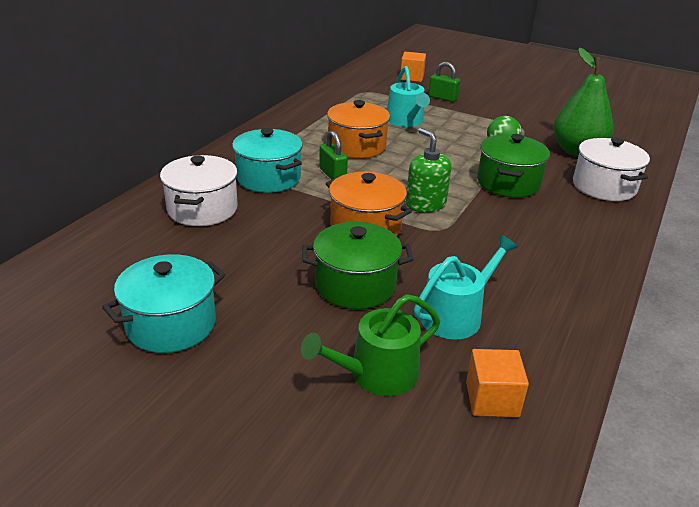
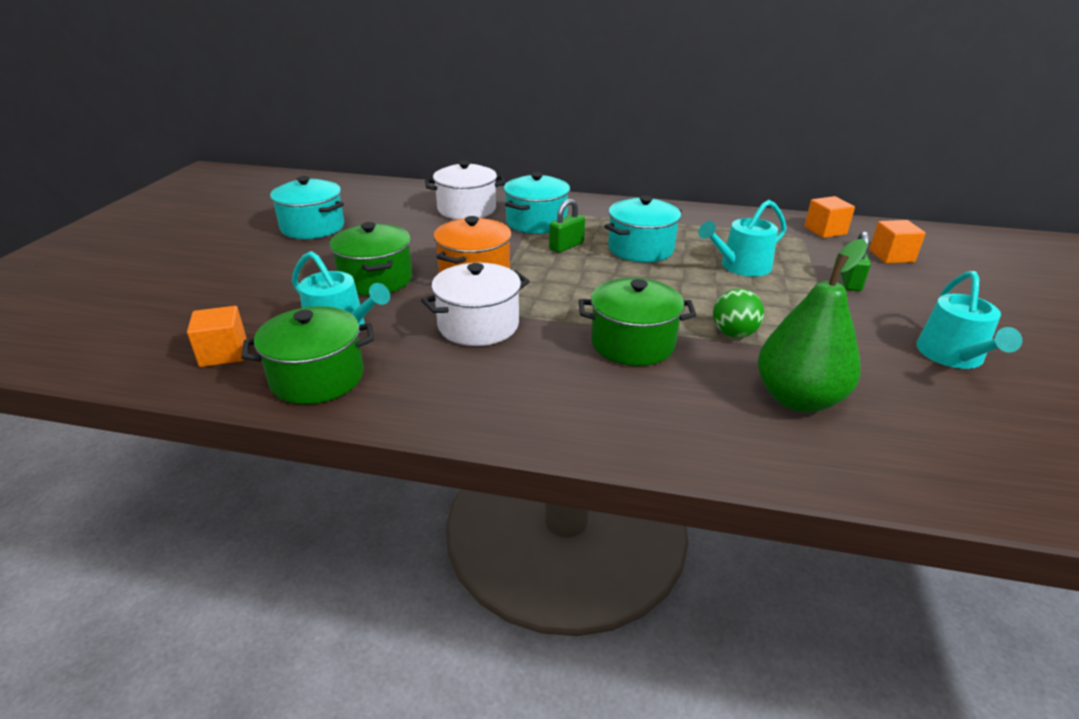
camera: 75 degrees right, 0 degrees up
(357, 146) = (640, 249): orange pot -> turquoise pot
(362, 82) = (825, 231): none -> orange cube
(376, 374) = (258, 301): green watering can -> none
(425, 204) = (540, 296): green soap dispenser -> none
(536, 102) = (953, 356): none -> turquoise watering can
(544, 333) = (317, 378): none -> green pot
(604, 186) = (691, 424): white pot -> white pot (478, 325)

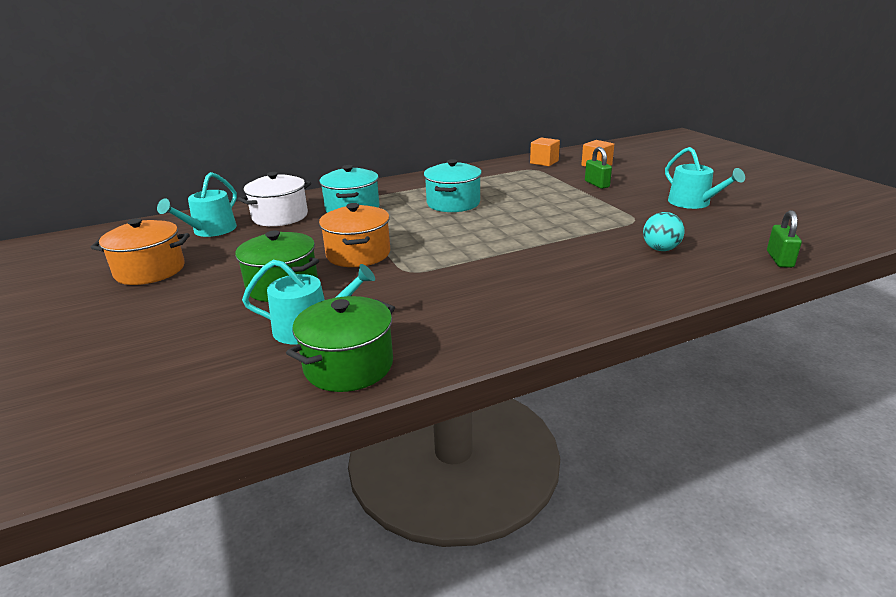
camera: 35 degrees left, 5 degrees down
(223, 353) = (228, 387): orange cube -> none
(313, 227) = (150, 270): turquoise pot -> orange pot
(478, 325) = (418, 284): white pot -> none
(566, 246) = (400, 217): green padlock -> green padlock (779, 259)
(632, 343) = (534, 256): green pot -> none
(734, 334) = (580, 230): green ball -> none
(740, 266) = (528, 194): turquoise watering can -> turquoise watering can (210, 231)
(798, 399) = (660, 249): green pear -> turquoise ball

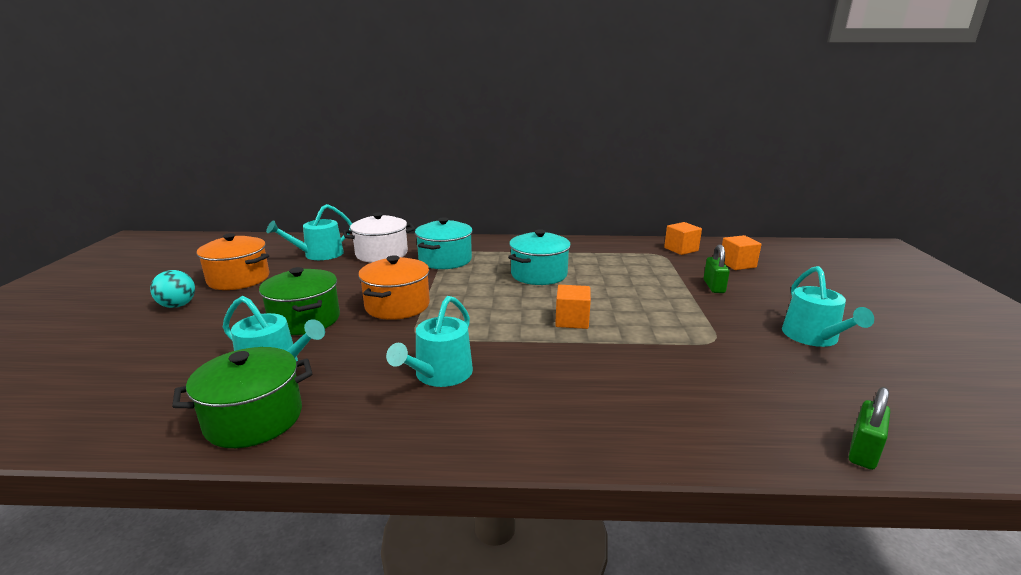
camera: 25 degrees right, 5 degrees down
(465, 292) = (439, 374): none -> turquoise watering can
(521, 230) = (572, 320): none -> orange cube
(660, 249) = (706, 387): turquoise ball -> turquoise ball (178, 305)

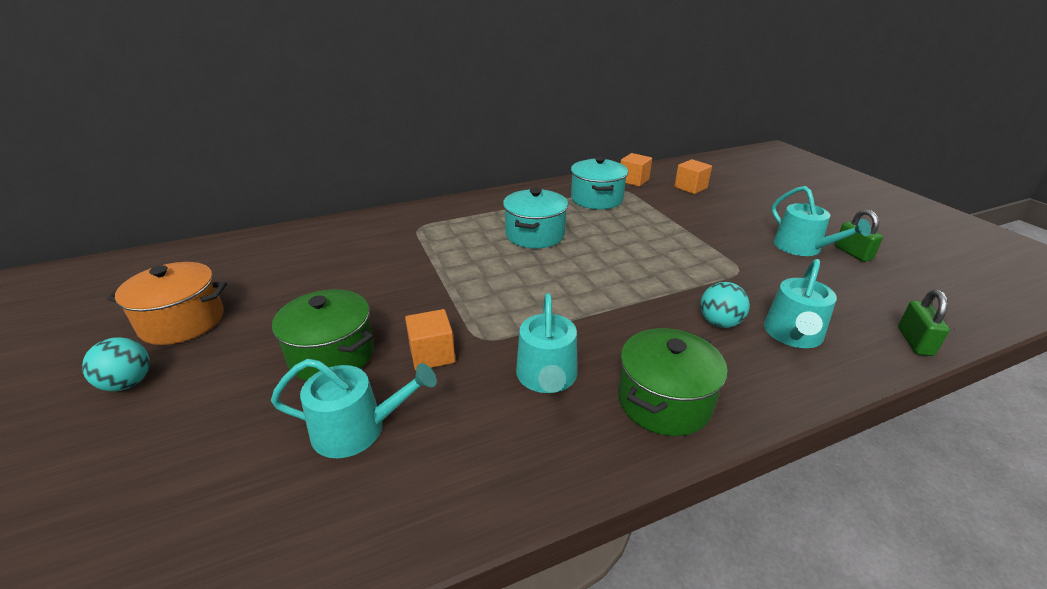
camera: 25 degrees left, 10 degrees up
(254, 419) = (398, 502): green pot -> green pot (664, 402)
(319, 254) = (261, 262): turquoise watering can -> turquoise watering can (793, 335)
(381, 254) = (342, 245): white pot -> none
(397, 306) = (424, 308): orange pot -> none
(445, 260) = (423, 238): turquoise pot -> turquoise pot (596, 199)
(572, 320) = (611, 280): orange cube -> orange cube (432, 354)
(642, 376) = (719, 323): none -> turquoise ball
(714, 286) = (692, 215): green padlock -> green padlock (852, 253)

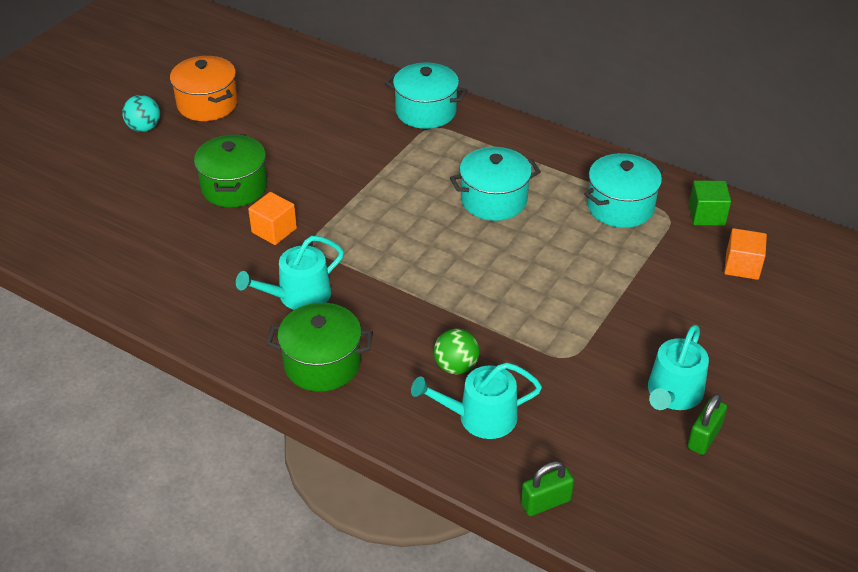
camera: 55 degrees right, 10 degrees up
(358, 429) = (184, 238): turquoise watering can -> none
(397, 223) = (426, 111): none -> turquoise pot
(633, 180) = (706, 215): orange cube -> green cube
(719, 323) = (456, 366): turquoise ball -> green ball

